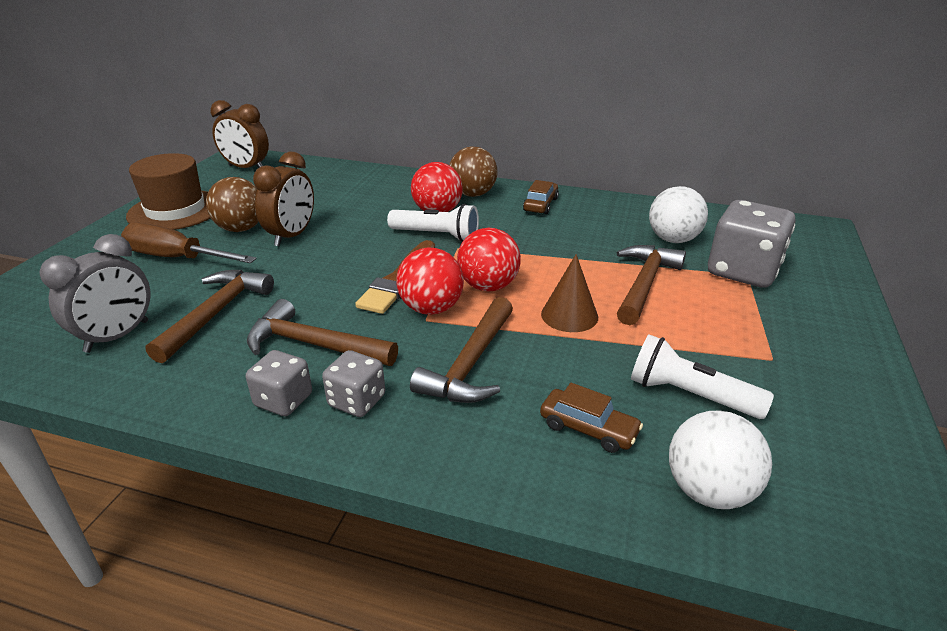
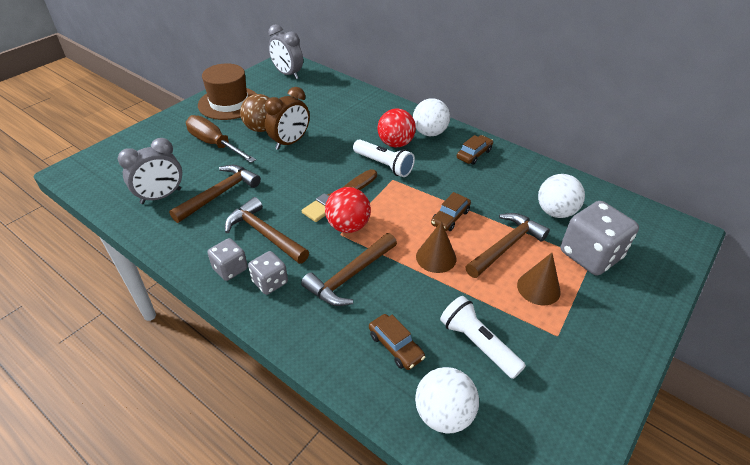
camera: 20 degrees right, 10 degrees up
(246, 168) = (287, 74): brown clock -> grey clock
(472, 194) = (429, 133): brown ball -> white ball
(488, 286) = (395, 218): red ball -> none
(557, 271) = (450, 217): none -> brown car
(713, 317) = (538, 288): none -> brown cone

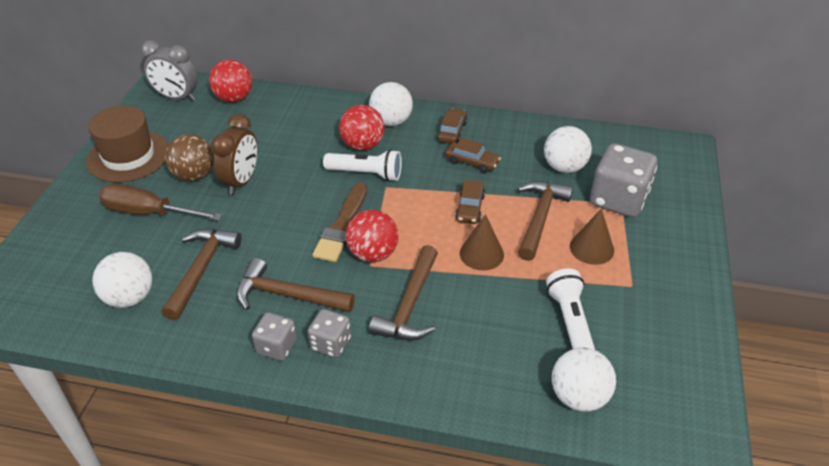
camera: 25 degrees left, 0 degrees up
(161, 196) = (130, 298): grey clock -> white ball
(325, 85) = (234, 98): none -> red ball
(395, 346) = (498, 355): brown car -> brown car (472, 162)
(478, 344) = (570, 322): white flashlight -> white flashlight turned 60 degrees clockwise

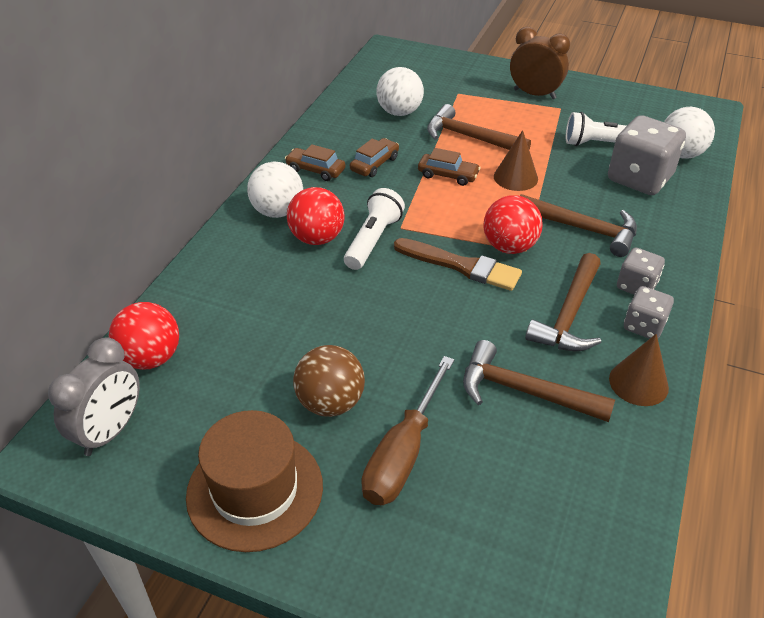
camera: 80 degrees left, 0 degrees up
(130, 298) = (571, 464): white ball -> none
(241, 181) = (357, 351): brown clock -> brown clock (534, 94)
(591, 248) = (514, 118): brown cone -> brown cone (638, 383)
(618, 200) = (452, 94): grey dice -> grey dice (639, 178)

